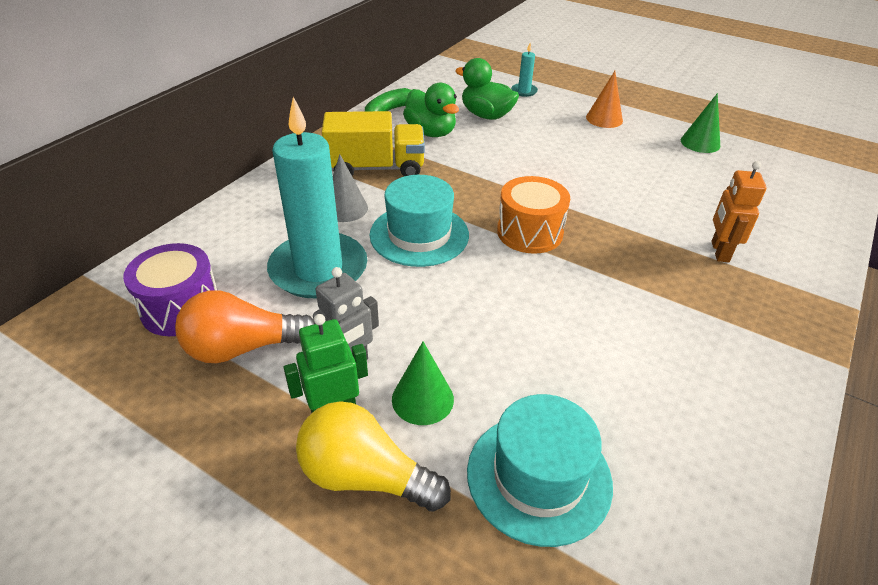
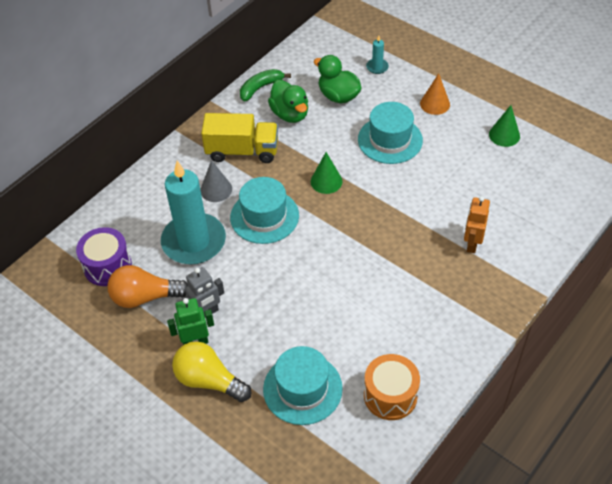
camera: 10 degrees right, 10 degrees up
(422, 399) = (247, 338): green cone -> green cone (326, 181)
(529, 232) = (342, 218): orange drum -> orange drum (390, 395)
(563, 151) = (390, 140): none -> turquoise hat

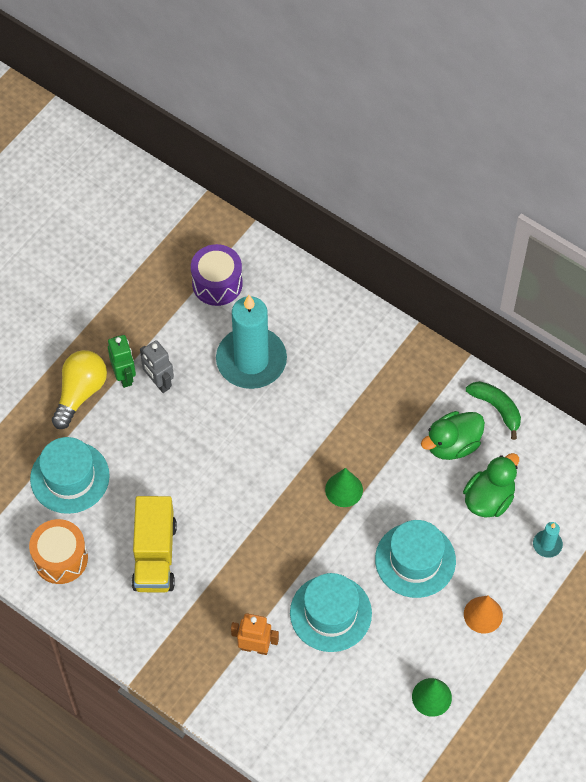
camera: 85 degrees right, 10 degrees up
(145, 297) = (178, 323): orange light bulb -> none
(216, 189) = (326, 374): grey cone -> none
(242, 151) = (387, 396): yellow truck -> yellow truck (154, 555)
(264, 216) = (288, 427): turquoise hat -> turquoise hat (330, 613)

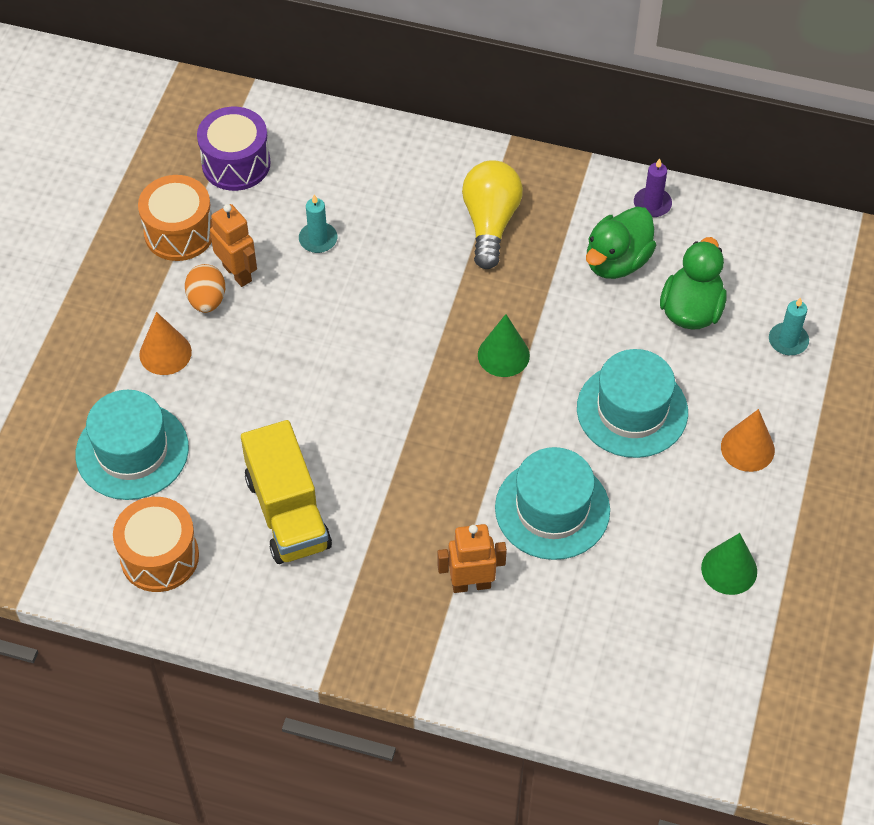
camera: 20 degrees left, 5 degrees down
(80, 392) = (106, 343): yellow light bulb -> yellow light bulb (490, 222)
(117, 413) = (165, 353): none -> orange cone
(124, 376) = (158, 306): green robot -> none
(159, 325) = (179, 232): none -> orange drum
(159, 382) = (207, 300): grey robot -> orange egg
(187, 368) = (237, 273): none -> orange robot
(251, 360) = (318, 239): turquoise candle -> turquoise candle, size x0.40
(496, 408) = (652, 204): green banana -> purple candle

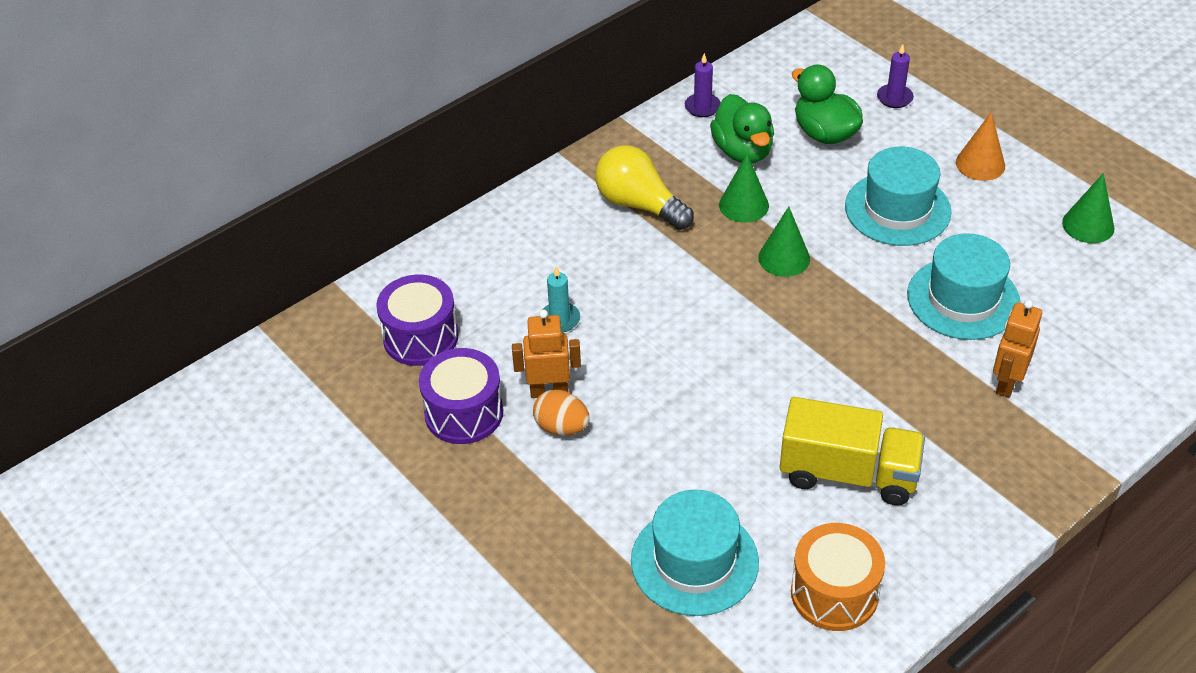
camera: 55 degrees left, 10 degrees down
(165, 353) = (598, 485): orange cone -> none
(179, 232) = (464, 413): orange drum -> purple drum
(547, 295) = (743, 205): none -> green cone
(788, 341) = (894, 98): turquoise candle -> purple candle

